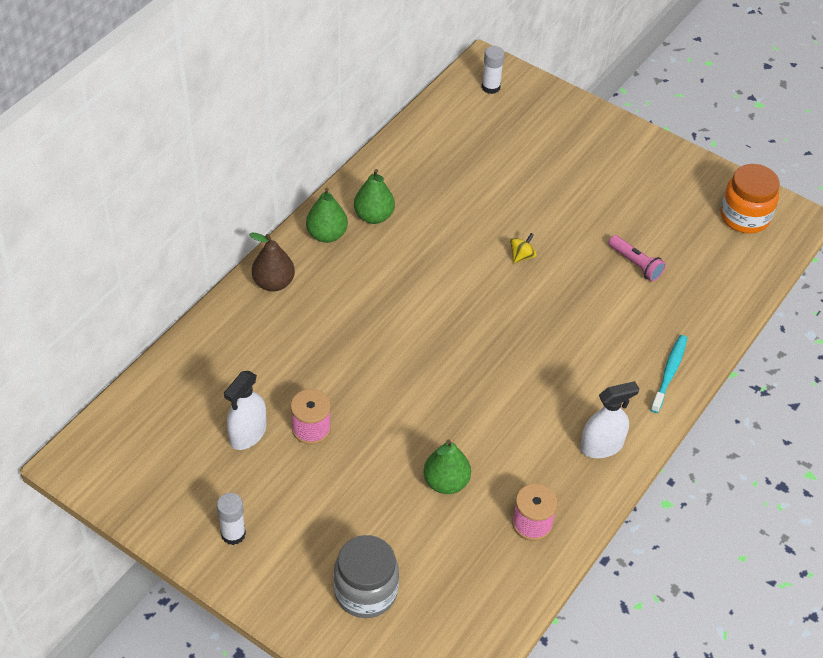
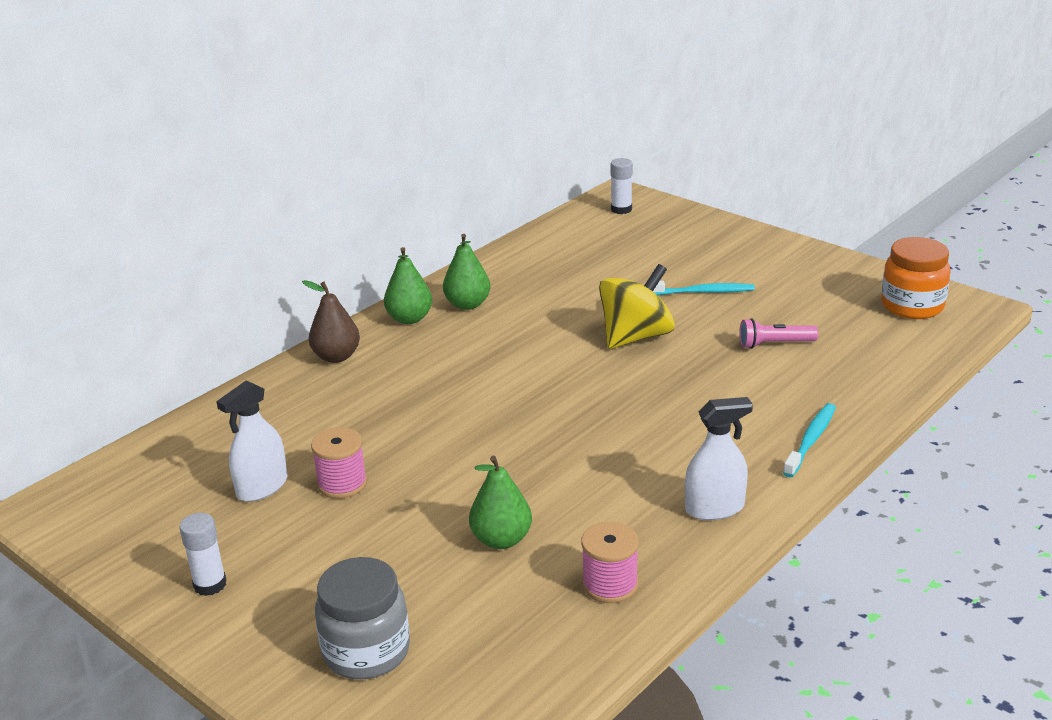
camera: 10 degrees right, 20 degrees down
(522, 256) = (635, 337): yellow spinning top -> yellow spinning top, size x2.35
(572, 200) = (702, 292): none -> turquoise toothbrush
(635, 264) = (774, 344): pink flashlight -> pink flashlight turned 120 degrees clockwise

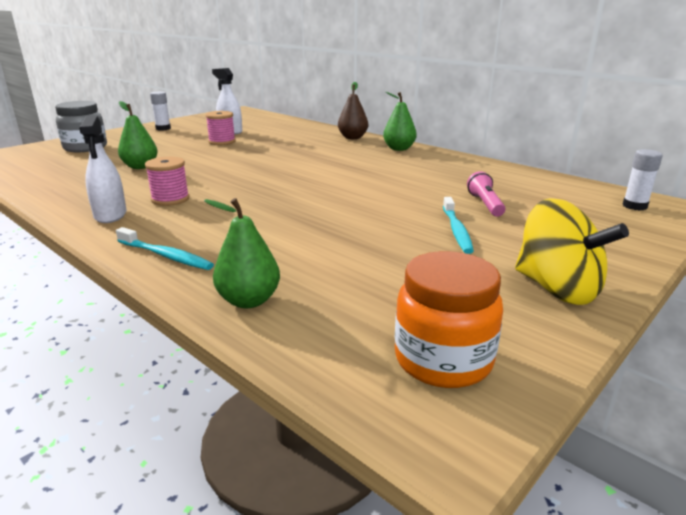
camera: 90 degrees right, 5 degrees down
(467, 304) = (420, 160): green pear -> green pear (249, 300)
(610, 585) = (69, 186): pink spool -> pink spool (170, 199)
(635, 337) = (368, 202): yellow spinning top -> yellow spinning top (557, 289)
(774, 344) = (346, 255): pink flashlight -> pink flashlight (485, 204)

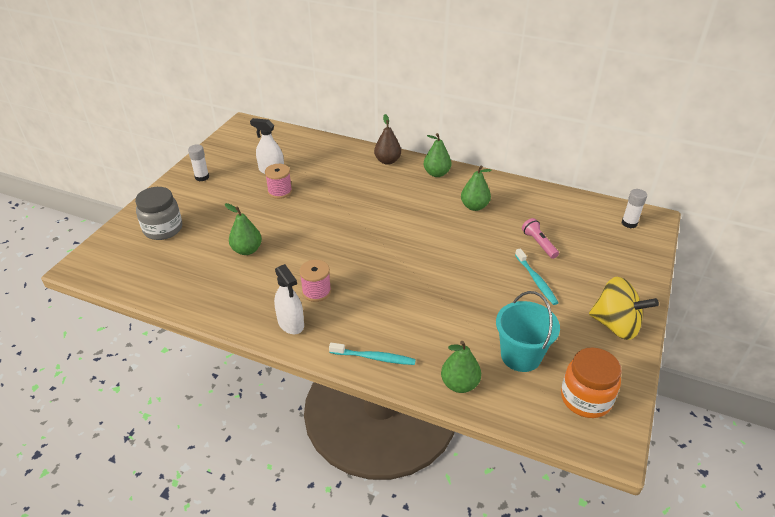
camera: 20 degrees left, 15 degrees up
(371, 291) = (521, 356): none -> turquoise bucket
(423, 171) = (474, 206): none -> green pear

